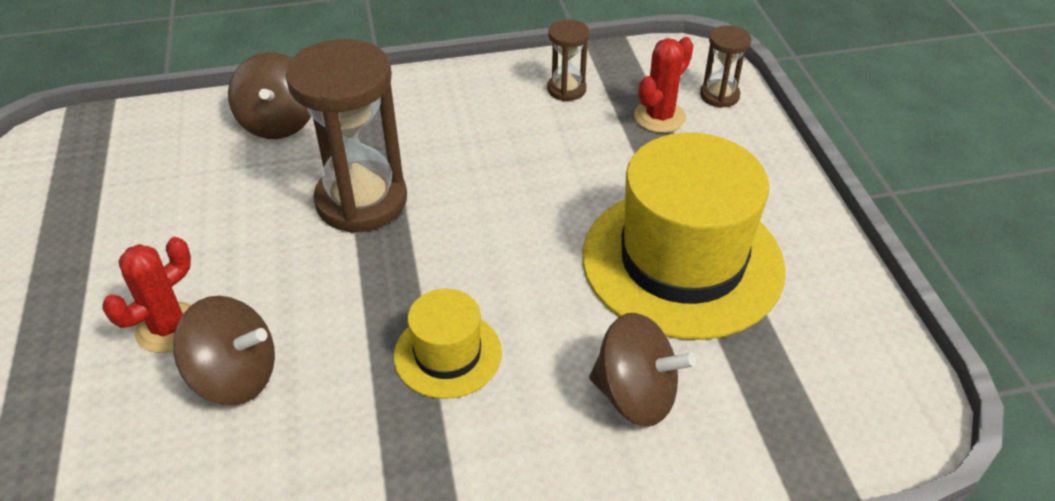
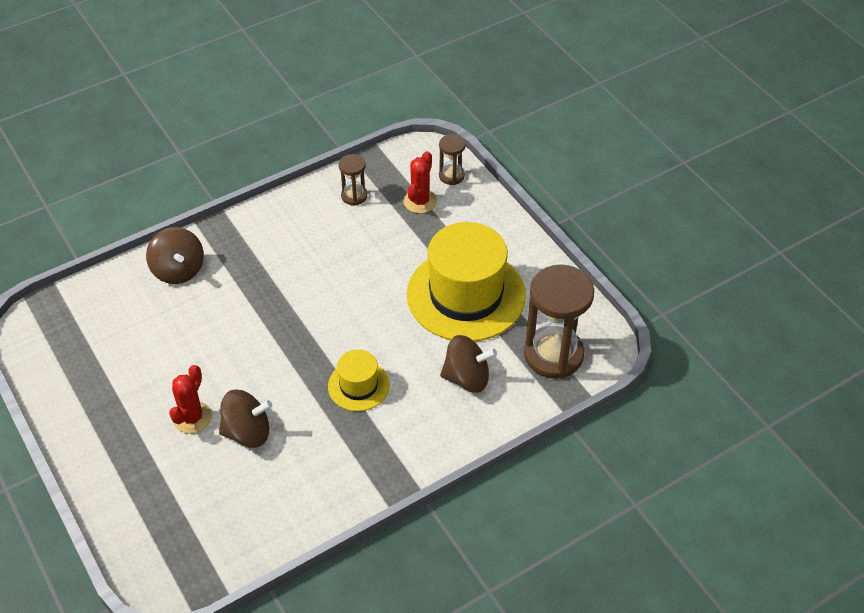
camera: 20 degrees left, 5 degrees up
(361, 201) = (262, 309): brown hourglass -> brown hourglass (553, 355)

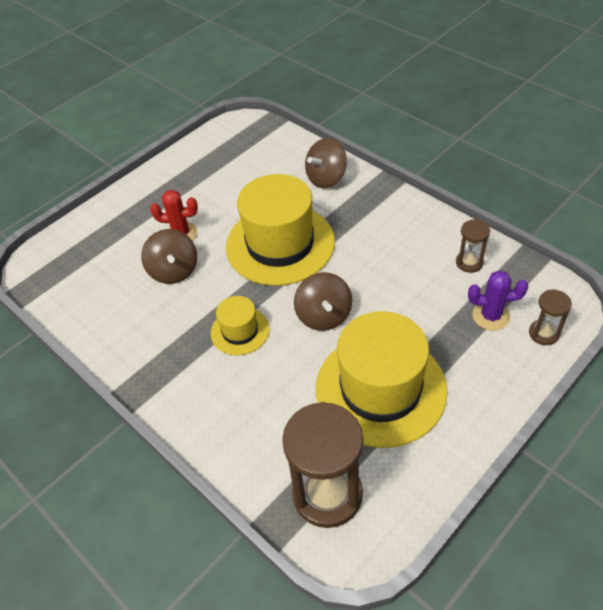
camera: 80 degrees right, 0 degrees up
(257, 330) = (280, 244): none -> yellow hat
(420, 201) = (491, 316): red cactus -> purple cactus
(467, 378) = (272, 417): brown spinning top -> brown spinning top (324, 315)

